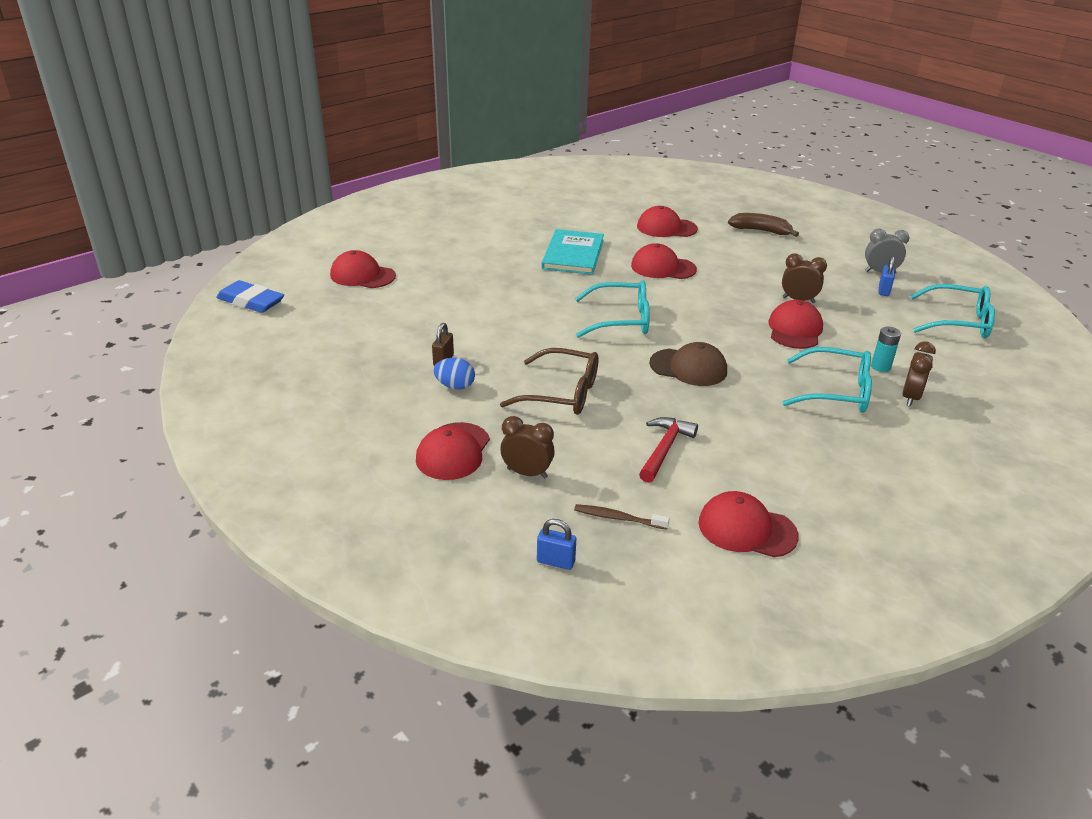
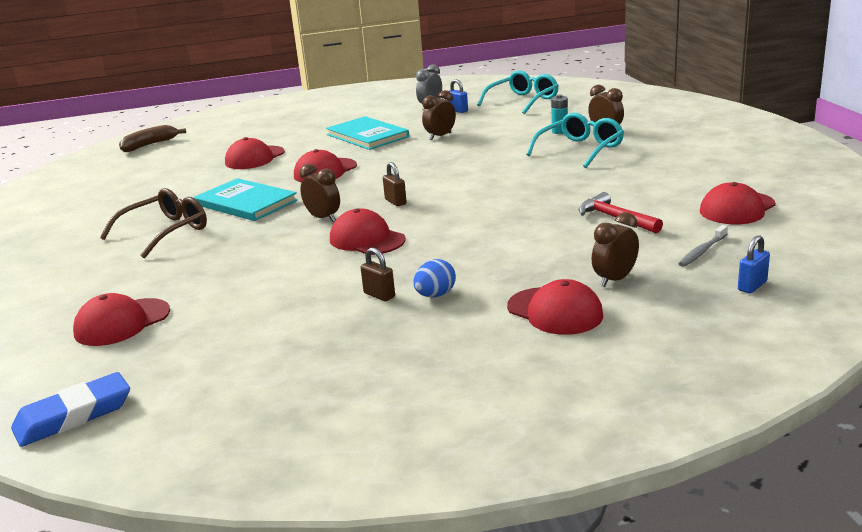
camera: 60 degrees left, 10 degrees down
(562, 393) = (495, 245): brown glasses -> brown glasses (165, 232)
(565, 296) = (323, 218): none -> brown clock
(618, 518) = (702, 251): brown toothbrush -> grey toothbrush
(621, 320) = (395, 202): turquoise glasses -> brown padlock
(688, 367) = (501, 189): brown cap -> none
(761, 231) = (314, 128): brown banana -> brown banana (149, 145)
(765, 262) = (367, 136): none -> turquoise book
(795, 329) = (482, 145): red cap -> red cap (367, 239)

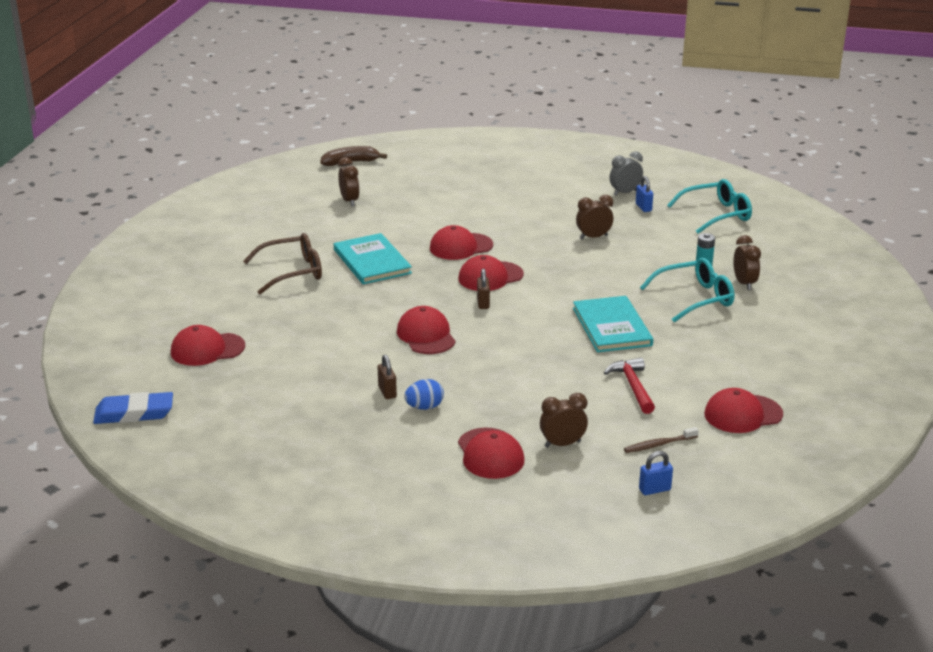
camera: 25 degrees right, 5 degrees up
(255, 158) = (419, 209): red cap -> red cap (490, 277)
(323, 218) = (414, 300): brown clock -> brown clock (349, 201)
(367, 136) = (533, 214): turquoise book -> turquoise book (612, 327)
(702, 251) = (659, 444): grey toothbrush -> brown toothbrush

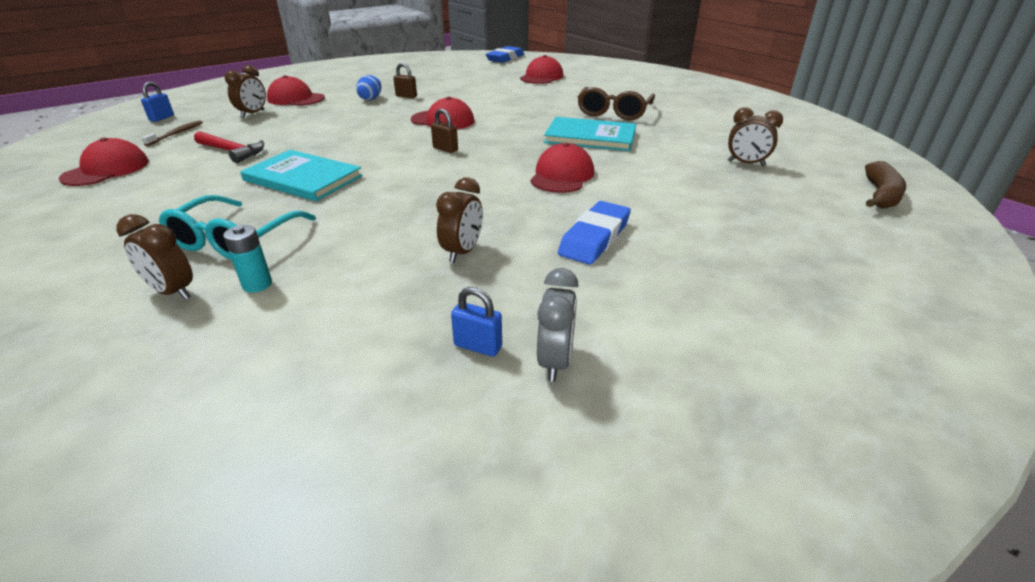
camera: 130 degrees right, 5 degrees up
(490, 277) = (481, 166): red cap -> none
(524, 213) = (595, 238): none -> blue eraser
(716, 214) = (330, 418): turquoise glasses -> none

